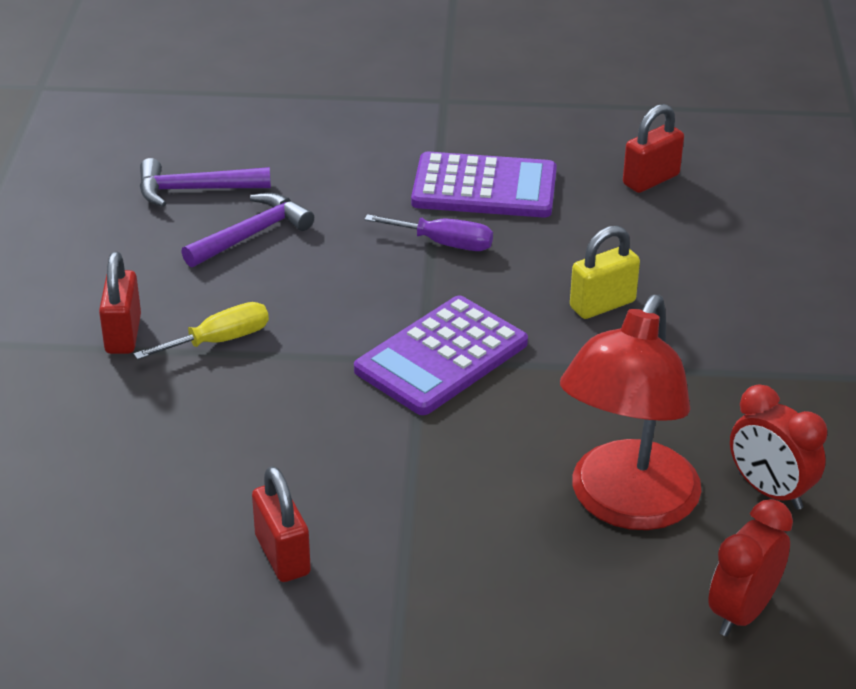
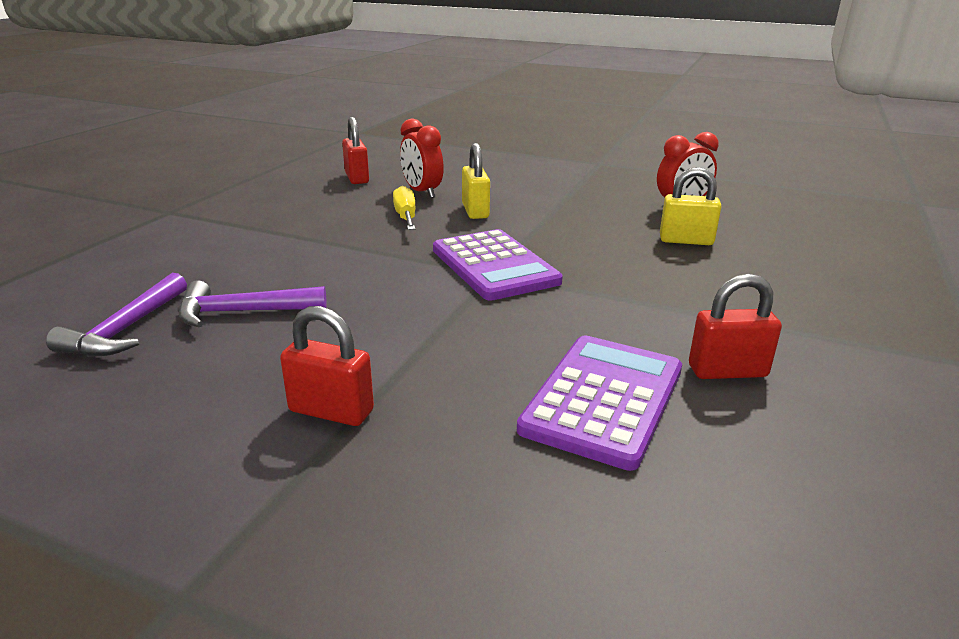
camera: 70 degrees left, 10 degrees down
(219, 341) = (393, 354): yellow screwdriver -> yellow screwdriver (405, 216)
(252, 234) = (243, 312): purple hammer -> purple hammer turned 75 degrees counterclockwise
(444, 243) = (354, 242): purple screwdriver -> none
(484, 187) = (301, 219): purple calculator -> purple calculator (603, 399)
(625, 505) = (686, 241): red lamp -> yellow padlock
(742, 612) = (789, 231): red clock -> red clock (422, 192)

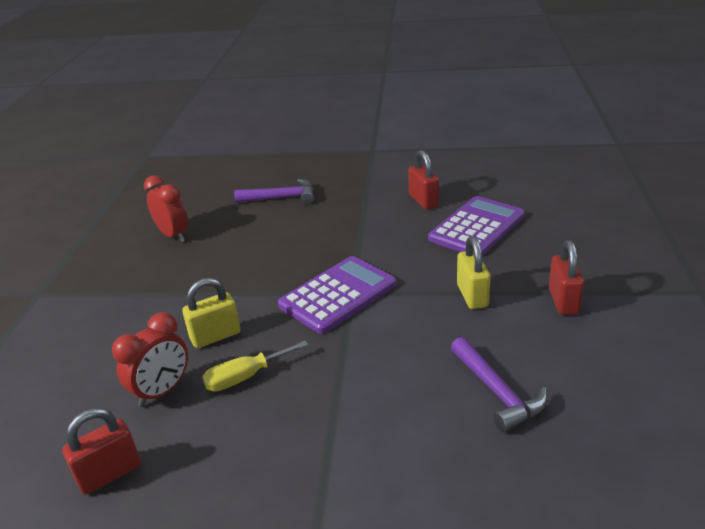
camera: 105 degrees left, 5 degrees up
(126, 329) = (574, 446): purple hammer -> purple hammer (281, 198)
(603, 399) = (476, 227): purple calculator -> purple calculator turned 120 degrees clockwise
(686, 241) = (250, 226): yellow padlock -> yellow padlock (472, 295)

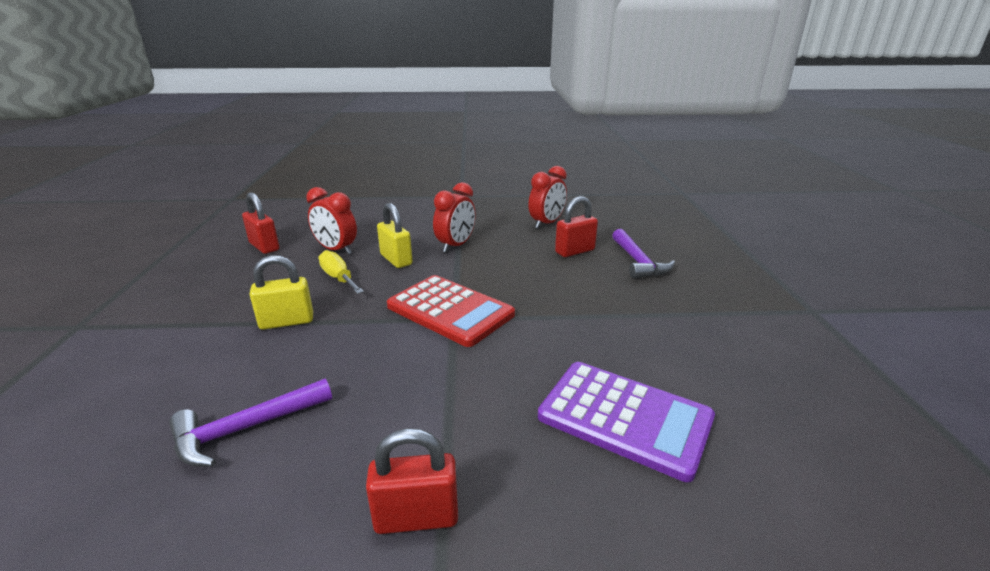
camera: 80 degrees right, 5 degrees down
(199, 294) = (456, 246): none -> red clock
(338, 295) = (450, 310): purple calculator -> red calculator
(423, 201) = (683, 362): red padlock -> red padlock (575, 251)
(472, 295) = (441, 410): yellow padlock -> yellow padlock (287, 322)

